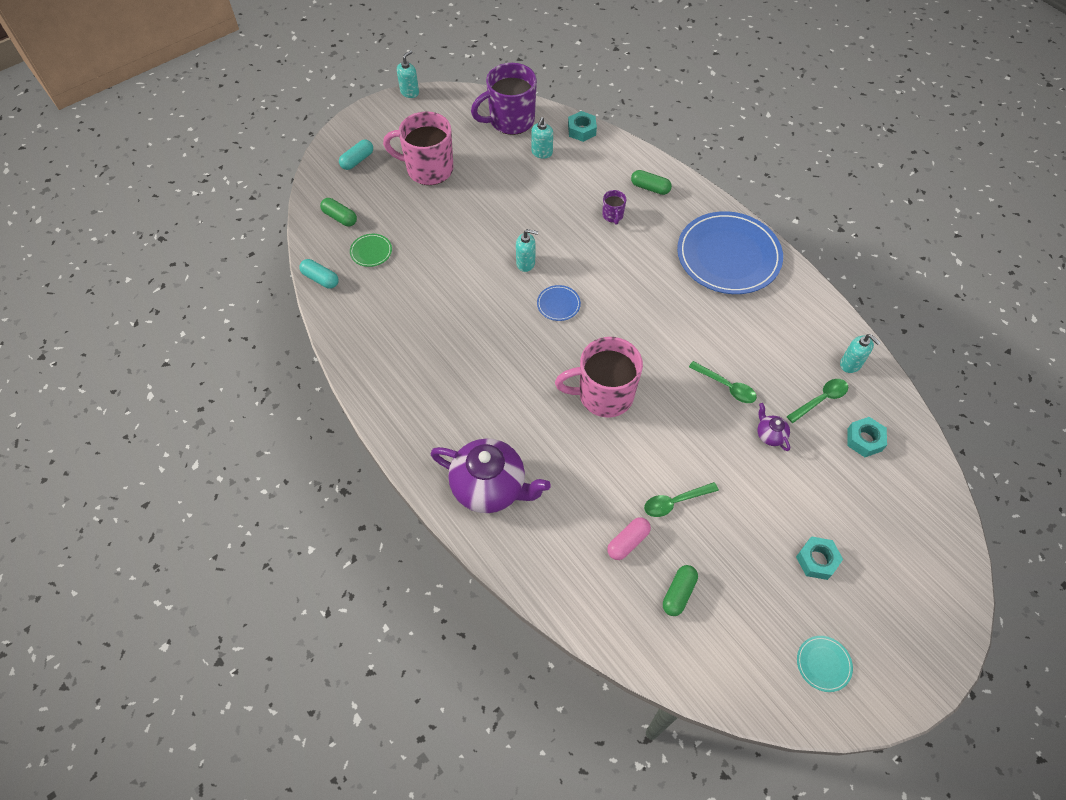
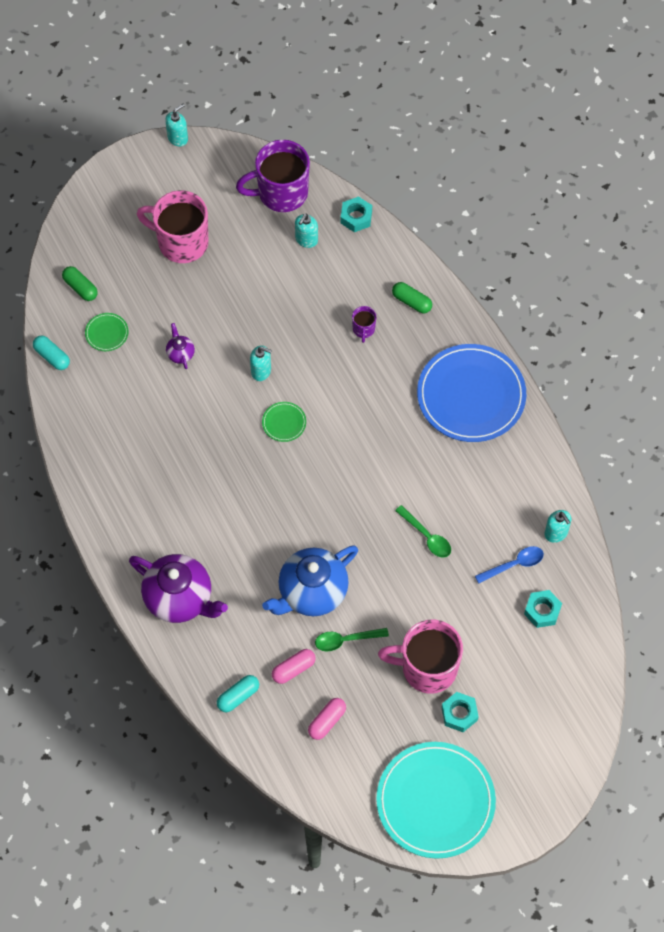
camera: 10 degrees right, 5 degrees up
(357, 160) = (108, 219): turquoise capsule -> turquoise capsule (238, 696)
(558, 304) = (284, 423): blue plate -> green plate
(604, 395) = (306, 526): pink mug -> pink mug (427, 668)
(626, 459) = (311, 592): none -> blue teapot
(678, 593) = (327, 721): green capsule -> pink capsule
(770, 435) = (453, 591): purple teapot -> purple teapot (180, 353)
(820, 399) = (514, 564): green spoon -> blue spoon
(823, 664) = (435, 801): turquoise plate -> turquoise plate, size x2.47

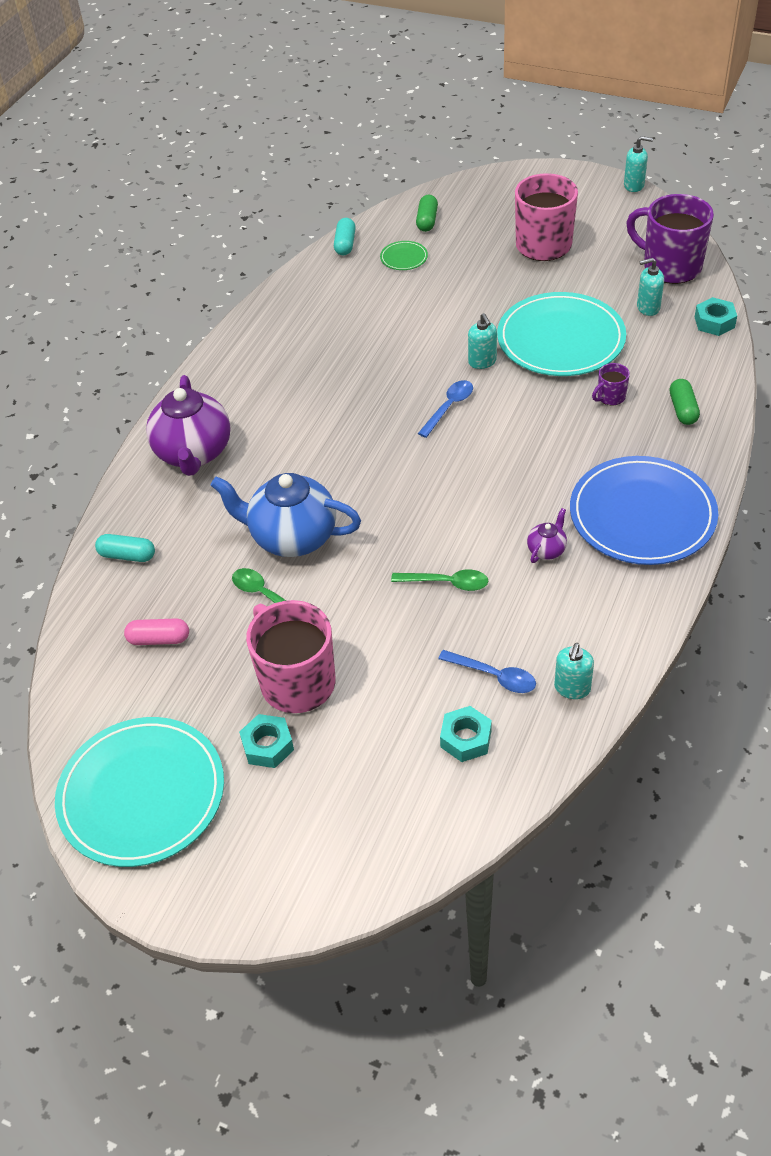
camera: 55 degrees right, 15 degrees down
(180, 353) = (437, 306): purple teapot -> purple teapot (547, 549)
(284, 423) = (449, 407): green plate -> blue spoon
(285, 311) = (560, 339): none -> turquoise plate
(293, 669) = (194, 577): pink capsule -> none
(427, 536) = (447, 583): green spoon -> green spoon turned 90 degrees counterclockwise

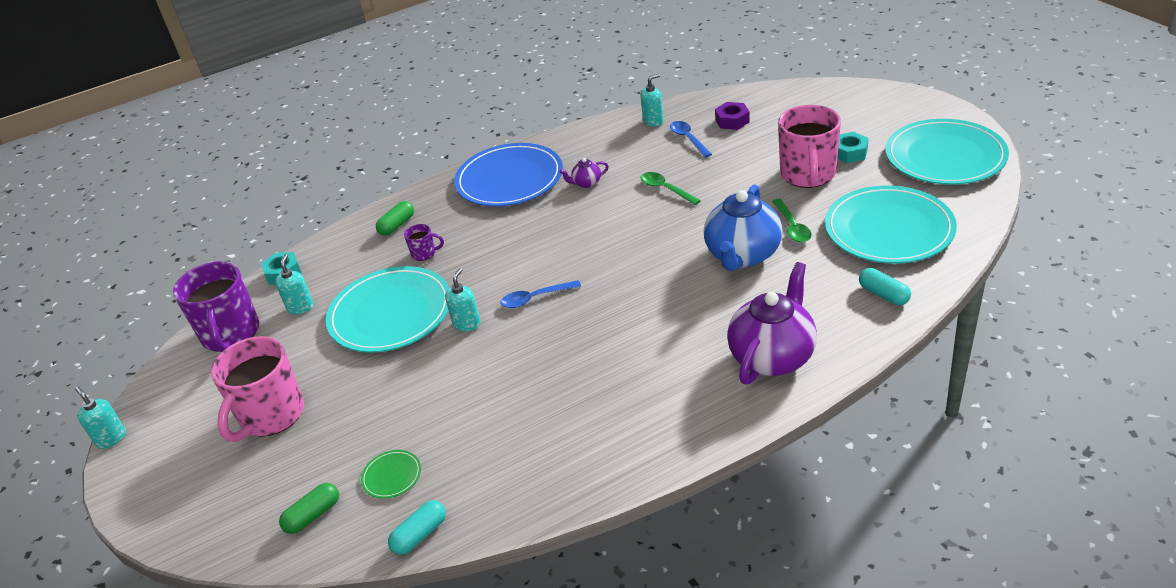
camera: 140 degrees left, 10 degrees down
(159, 639) = (889, 229): pink capsule -> turquoise plate
(292, 537) = (742, 255): blue teapot -> blue teapot turned 60 degrees clockwise
(466, 739) = (732, 121): turquoise nut -> purple nut
(648, 308) = (300, 307): turquoise soap dispenser -> turquoise soap dispenser turned 120 degrees counterclockwise

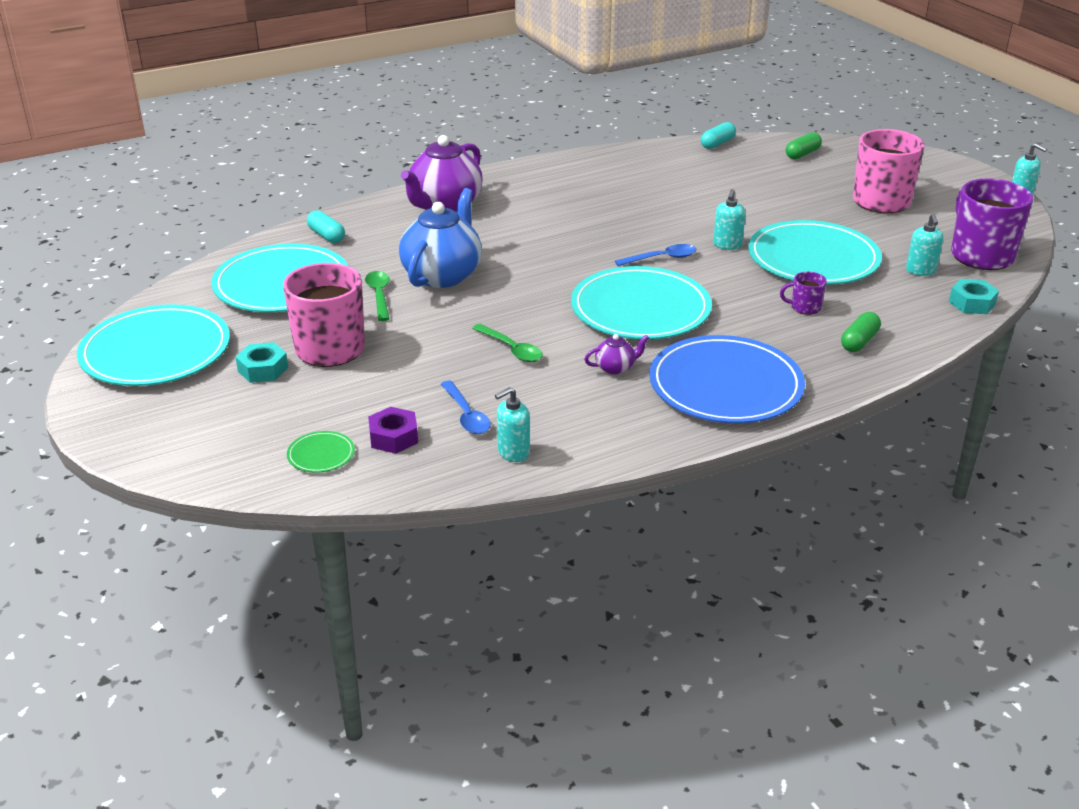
camera: 175 degrees right, 5 degrees down
(391, 476) = (752, 167): green plate -> green plate (321, 454)
(562, 237) = (640, 309): none -> turquoise plate

